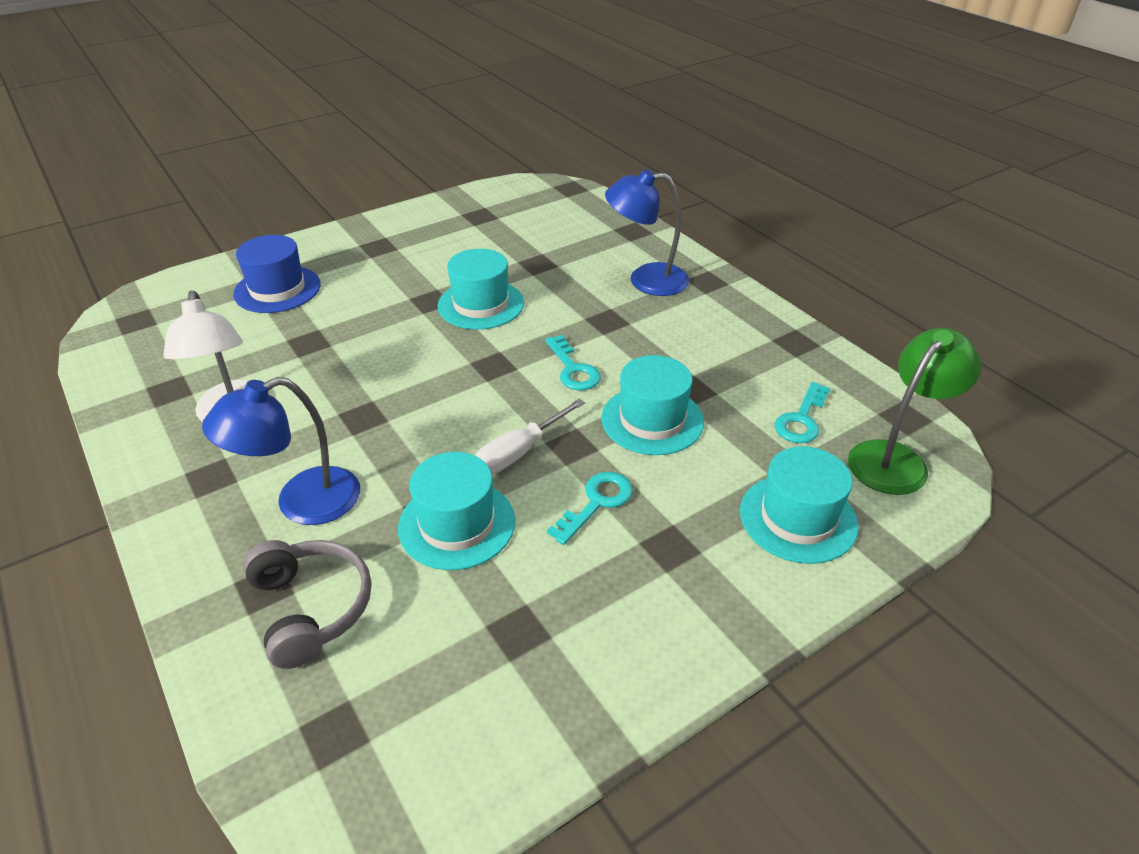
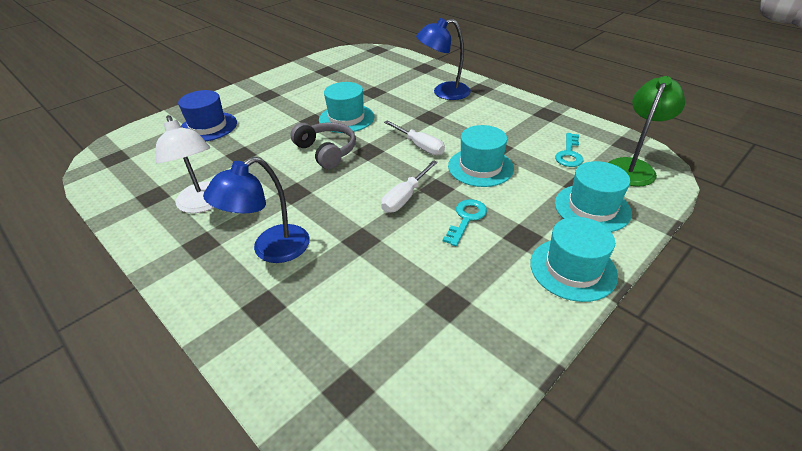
camera: 10 degrees left, 0 degrees up
(311, 608) = (301, 314): grey headphones -> grey headphones (327, 151)
(457, 524) = (381, 245): turquoise hat -> turquoise hat (573, 269)
(573, 369) = (420, 146): turquoise key -> white screwdriver

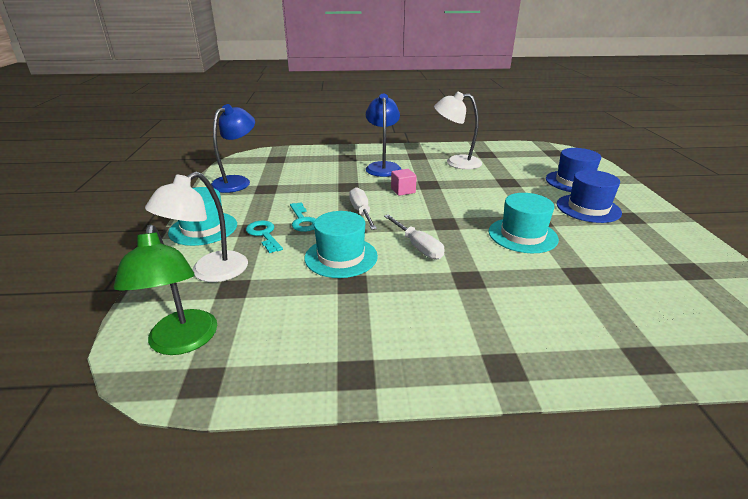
camera: 130 degrees right, 10 degrees down
(266, 109) = (588, 208): none -> blue hat
(327, 151) = (469, 208): grey headphones -> none
(329, 199) = (403, 191): none -> pink cube
(420, 146) = (418, 246): white screwdriver -> white screwdriver turned 120 degrees counterclockwise
(443, 92) = (525, 324): blue lamp -> blue lamp (237, 182)
(569, 154) = (270, 318): turquoise key -> turquoise key (264, 234)
(592, 208) = (210, 272): turquoise hat -> white lamp

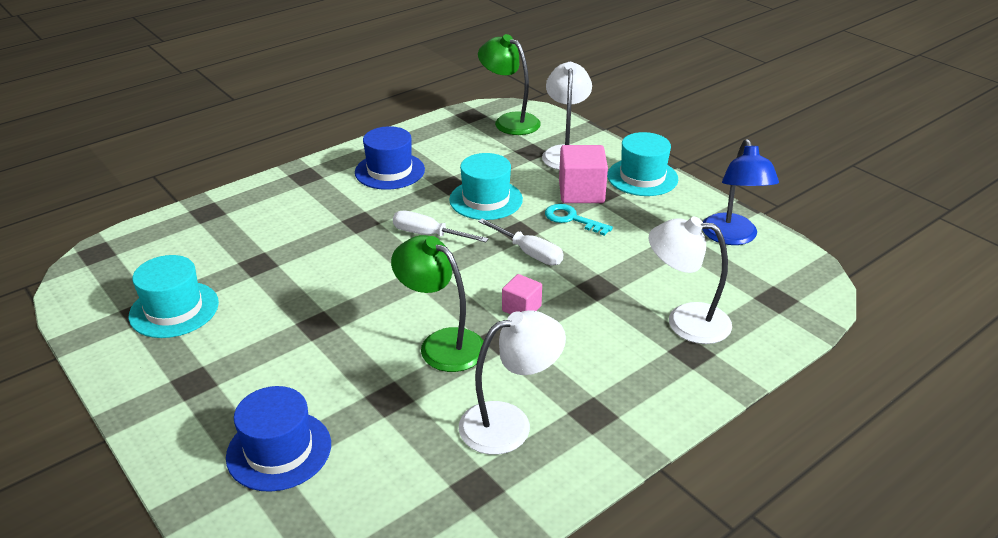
camera: 145 degrees right, 5 degrees up
(264, 234) = (581, 192): turquoise key -> pink cube
(330, 164) = (685, 321): none -> white lamp
(383, 167) = (608, 351): blue lamp -> none
(464, 191) = (442, 344): none -> green lamp
(522, 235) = (328, 291): turquoise hat -> turquoise hat (174, 309)
(588, 208) = (251, 379): blue hat -> blue hat (389, 171)

